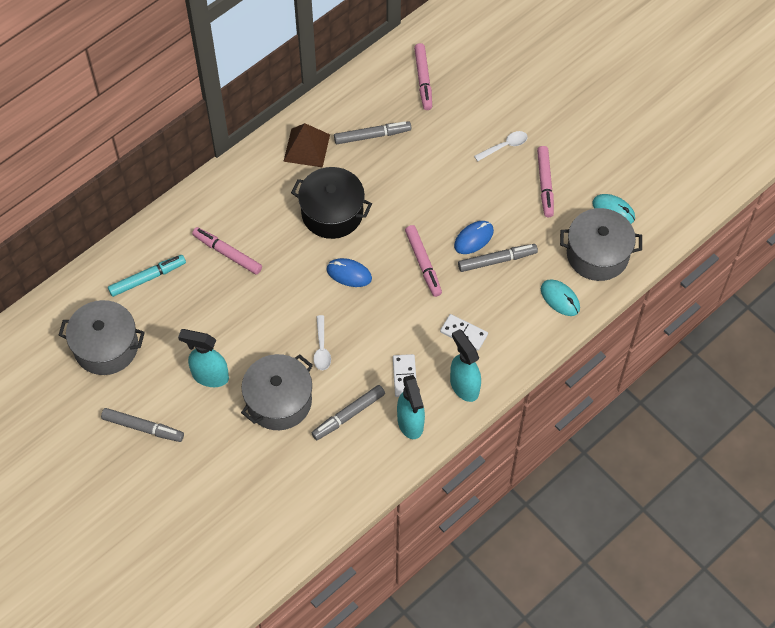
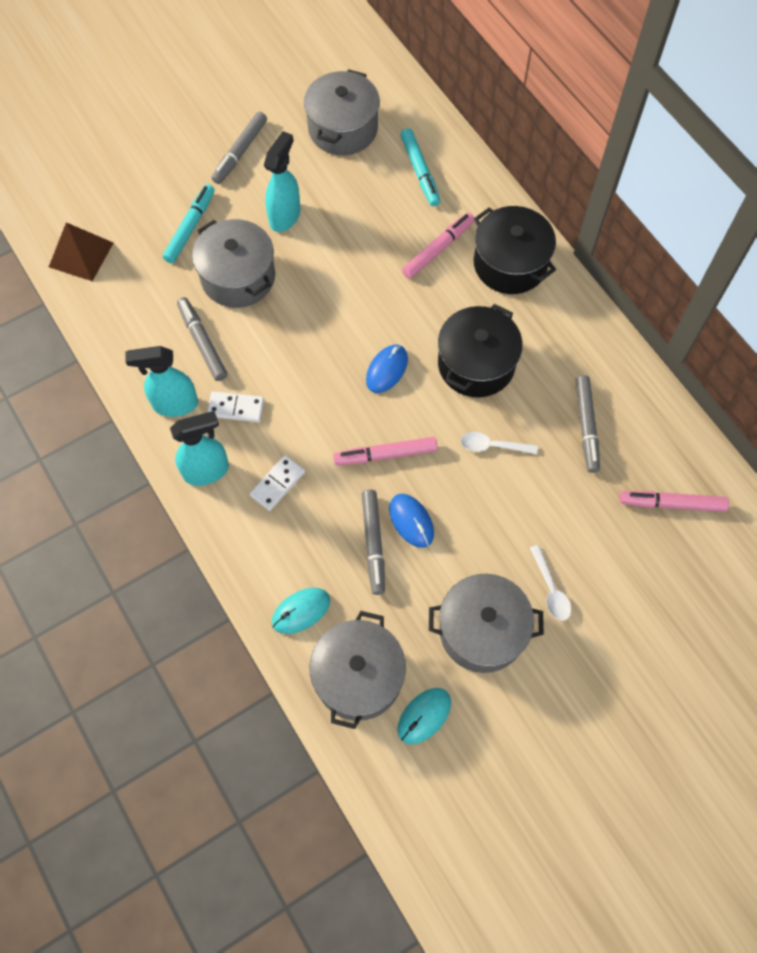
camera: 100 degrees right, 5 degrees up
(233, 451) = (190, 228): none -> turquoise marker
(234, 200) = (510, 264): none -> black pot
(306, 147) = (576, 349): brown pyramid -> brown pyramid (81, 254)
(321, 348) = (294, 327): white spoon -> white spoon (493, 446)
(545, 184) = (482, 630): pink marker -> grey pot

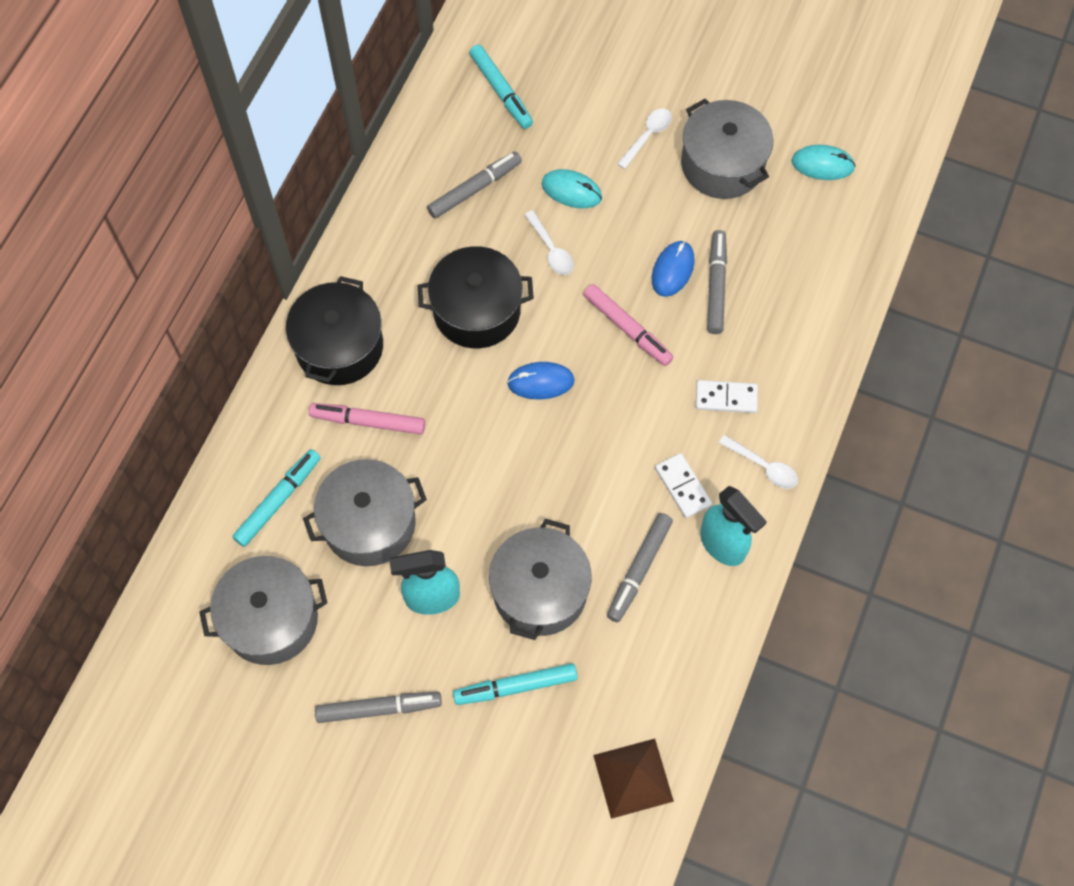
camera: 125 degrees left, 0 degrees up
(207, 471) = (763, 466): turquoise spray bottle -> white spoon
(301, 611) = (819, 303): turquoise mouse -> turquoise mouse (571, 191)
(358, 676) = (833, 227): grey pot -> grey pot (369, 523)
(373, 543) = (716, 286): grey marker -> grey marker turned 45 degrees counterclockwise
(672, 504) = (501, 91): pink marker -> turquoise marker

